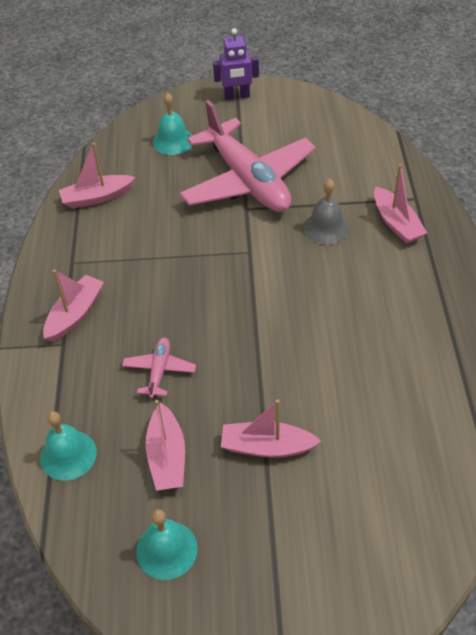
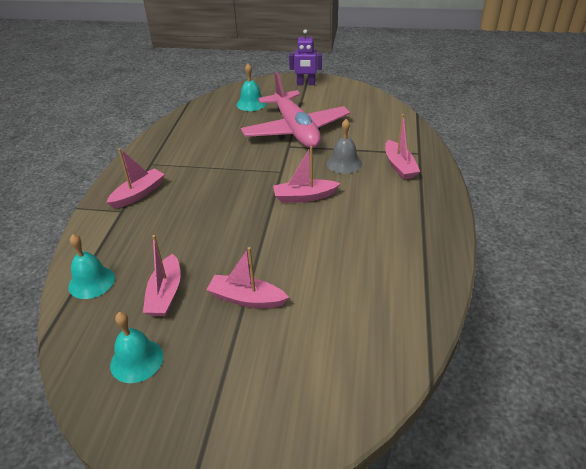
camera: 10 degrees right, 10 degrees down
(97, 197) = (185, 129): pink boat -> pink boat (304, 197)
(159, 371) = (184, 237): pink plane -> none

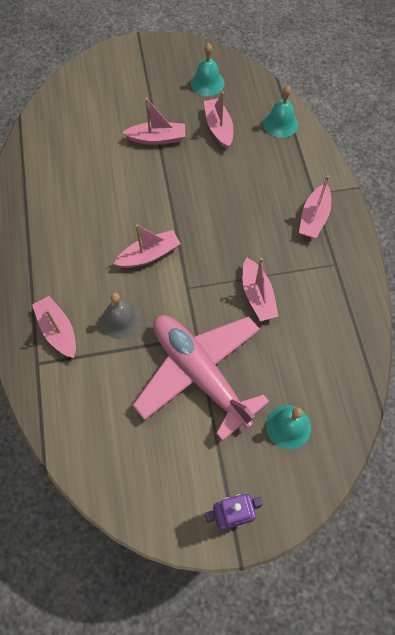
camera: 160 degrees right, 25 degrees up
(227, 158) = (257, 295): none -> pink boat

